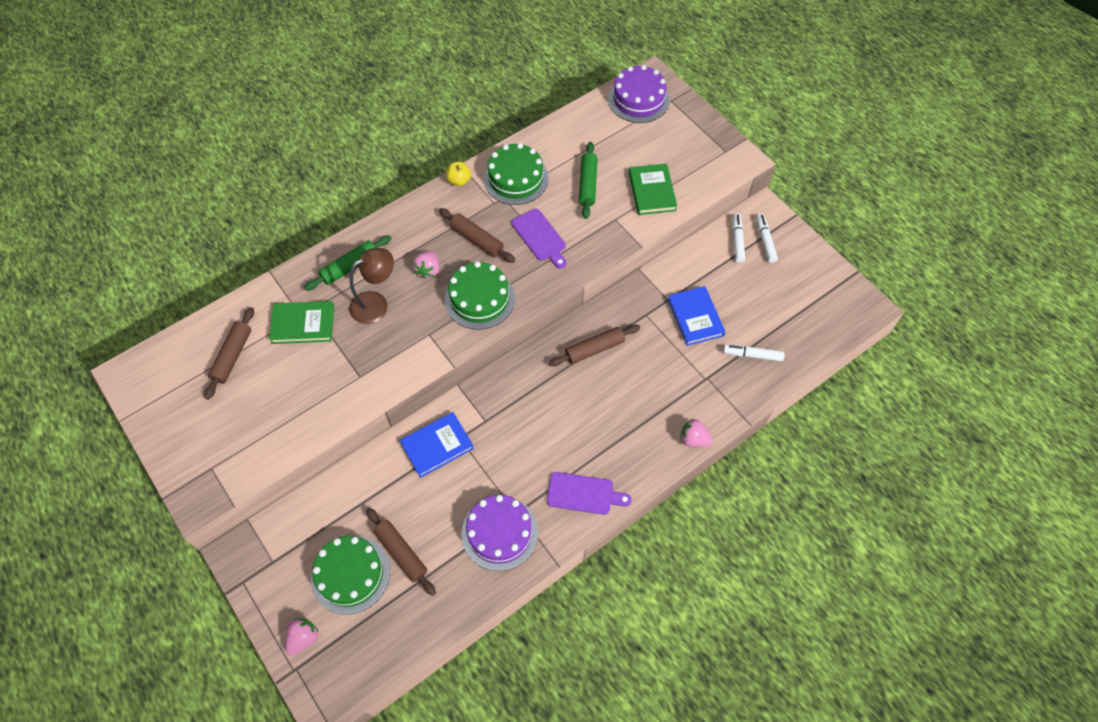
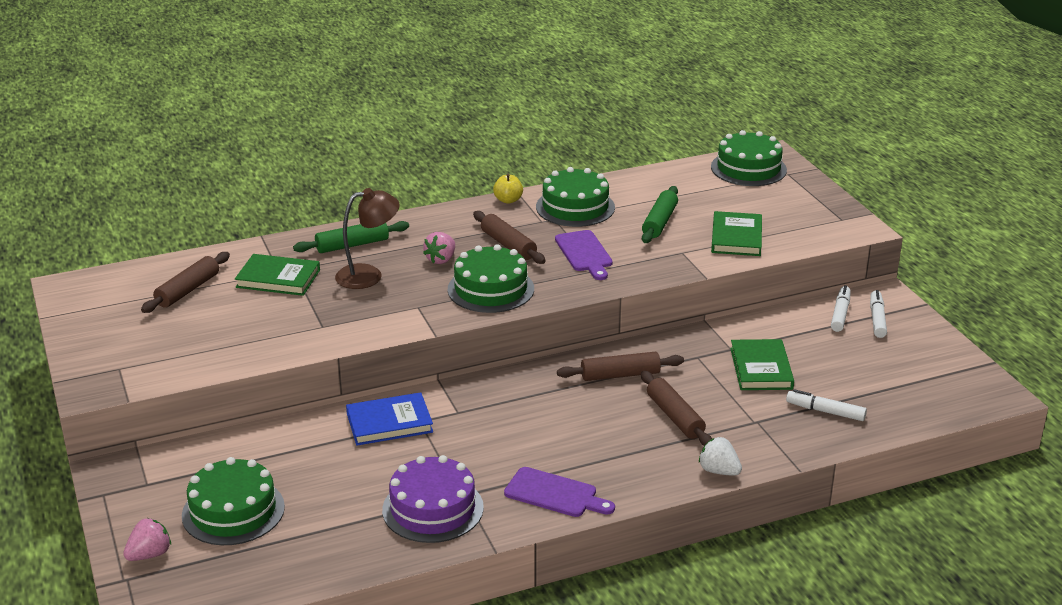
camera: 15 degrees right, 30 degrees down
(401, 553) = (303, 504): brown rolling pin -> brown rolling pin (675, 417)
(638, 99) = (748, 168): purple cake -> green cake
(693, 439) = (719, 471): pink strawberry -> white strawberry
(695, 317) = (761, 368): blue book -> green book

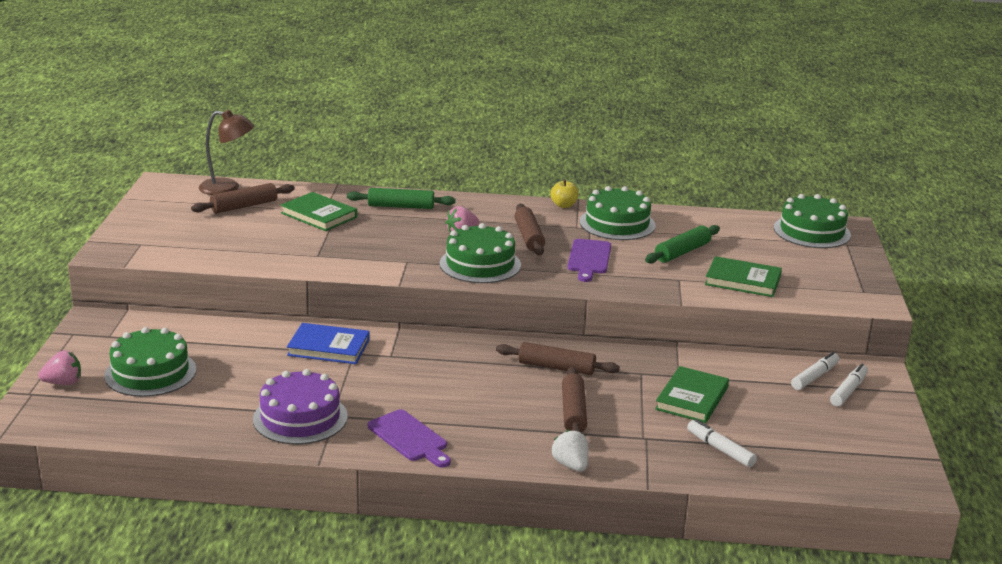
camera: 25 degrees right, 5 degrees down
(369, 275) = (391, 230): brown lamp -> brown lamp (227, 188)
(736, 237) = (743, 281): green book -> green book turned 75 degrees clockwise

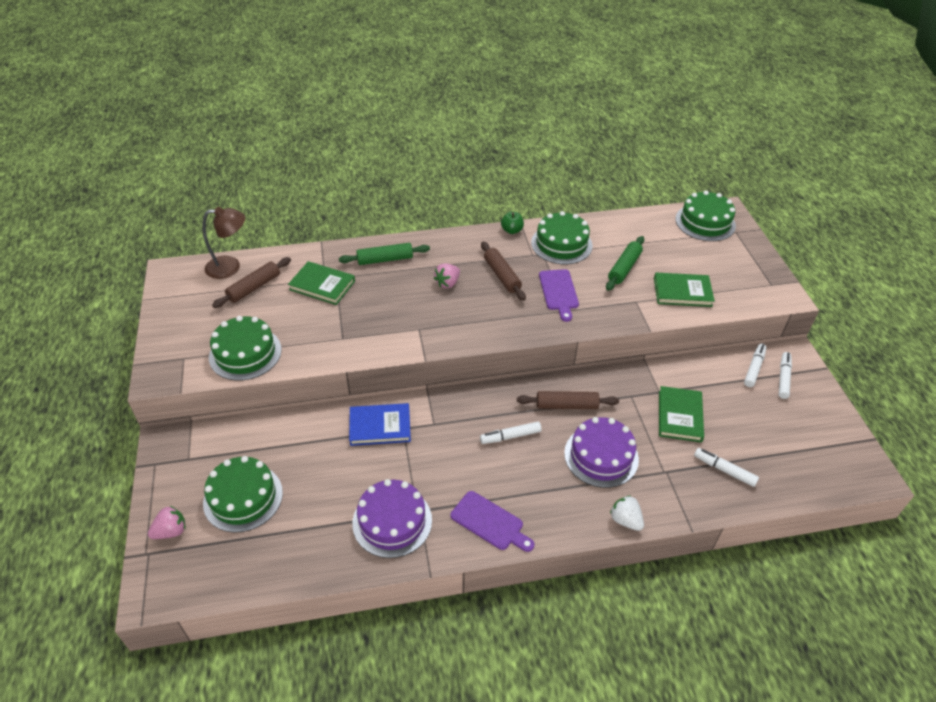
camera: 15 degrees left, 20 degrees up
(474, 379) = (510, 436): none -> white marker
(480, 264) = (478, 319): green cake -> green cake (245, 353)
(563, 205) = (512, 230): yellow apple -> green apple
(573, 412) = (601, 456): brown rolling pin -> purple cake

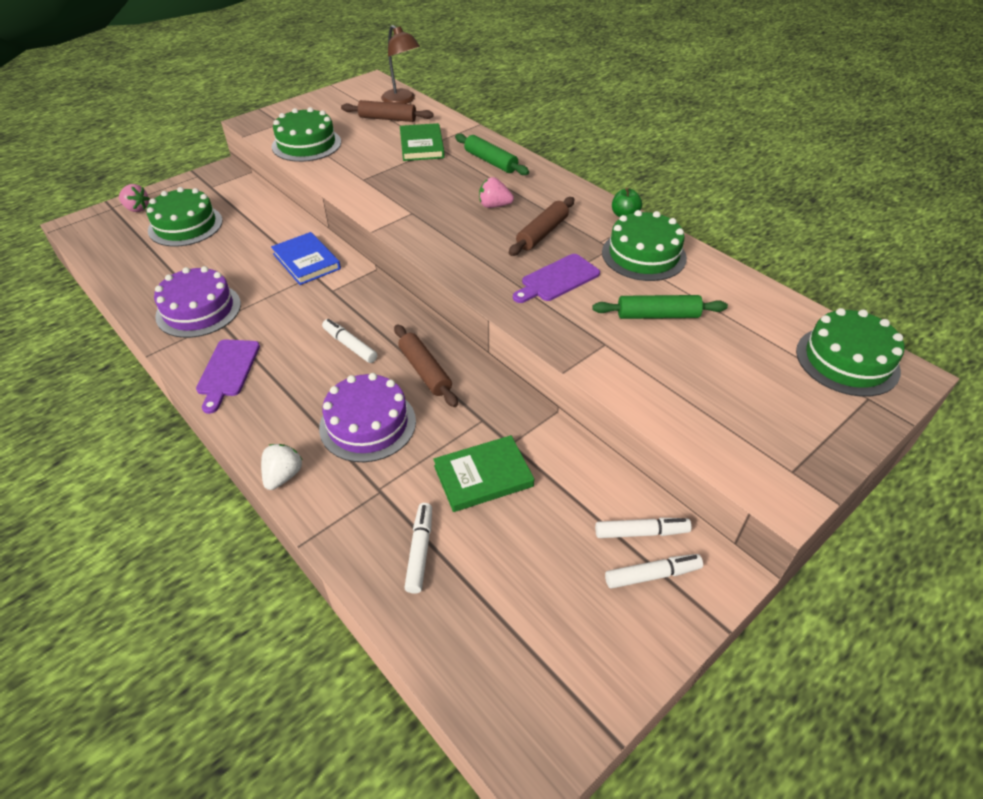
camera: 60 degrees right, 0 degrees up
(682, 292) = (668, 380): green book -> none

